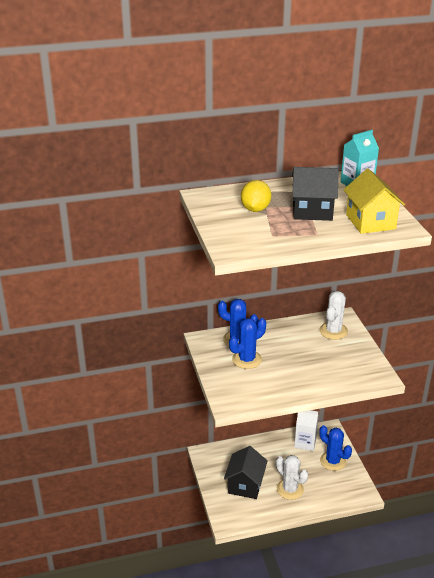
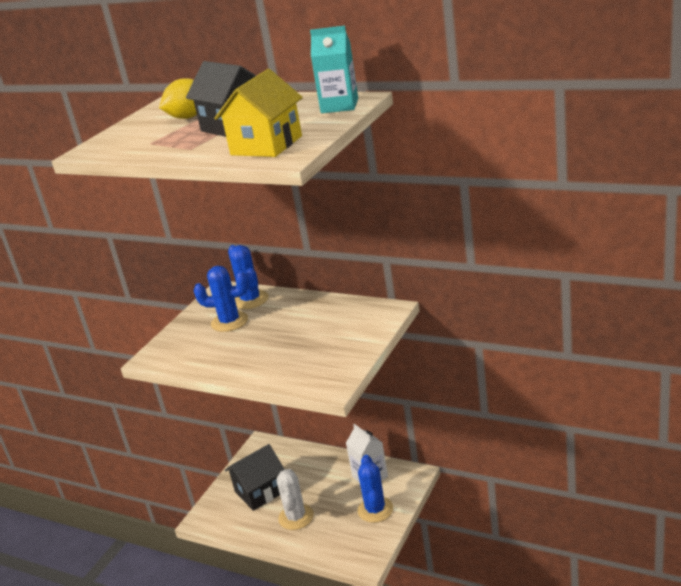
camera: 45 degrees right, 5 degrees down
(333, 331) = (356, 321): white cactus -> none

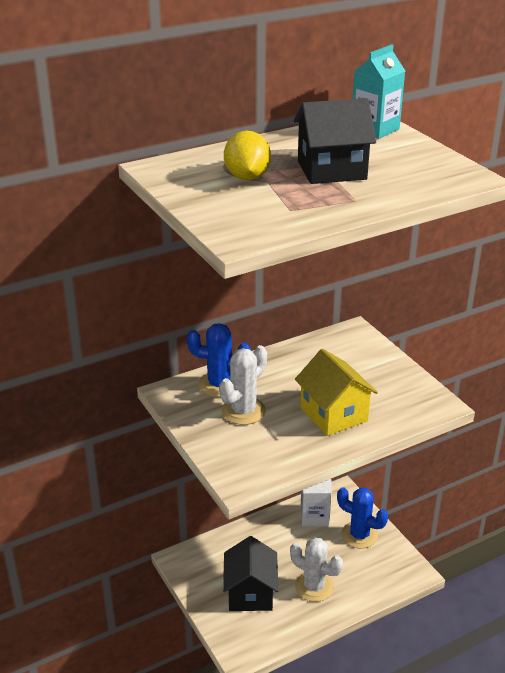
camera: 60 degrees left, 5 degrees up
(229, 322) = (243, 411): blue cactus -> white cactus
(266, 145) = (421, 175): yellow house -> yellow house (333, 414)

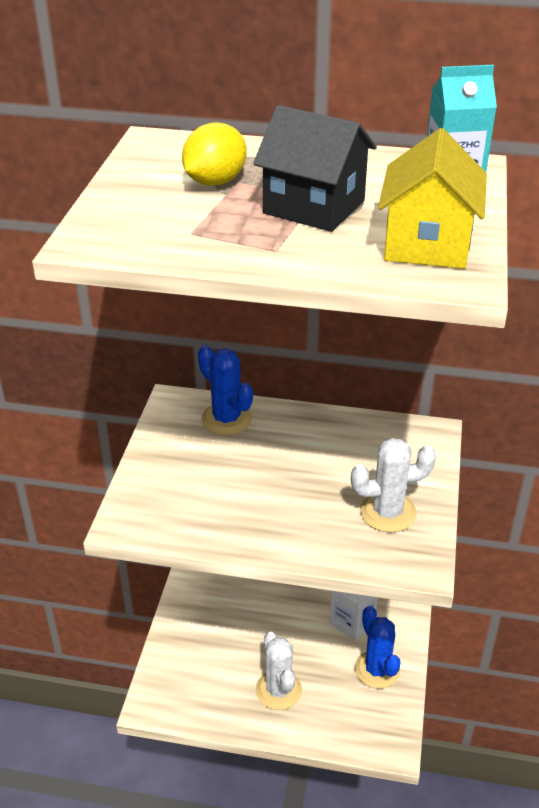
camera: 40 degrees right, 5 degrees up
(243, 411) = (214, 457): white cactus -> white cactus (388, 512)
(250, 593) = (216, 656): black house -> none
(333, 414) = (294, 509): yellow house -> yellow house (427, 244)

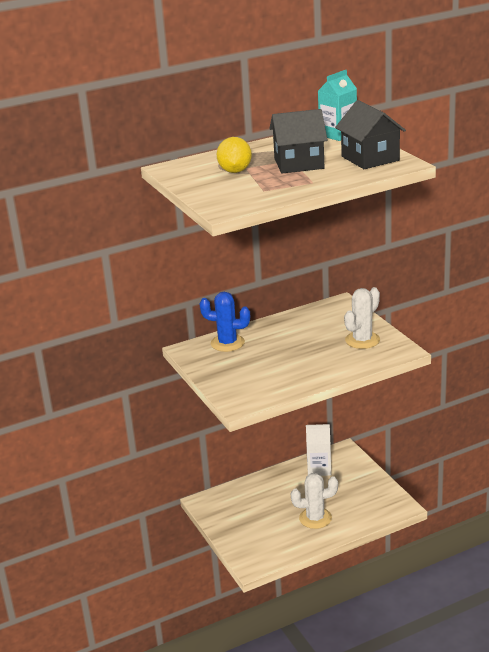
camera: 35 degrees left, 10 degrees down
(278, 690) = (315, 518): white cactus -> white cactus turned 45 degrees counterclockwise
(377, 670) = (356, 481): blue cactus -> none
(427, 244) = (370, 158): yellow house -> black house

